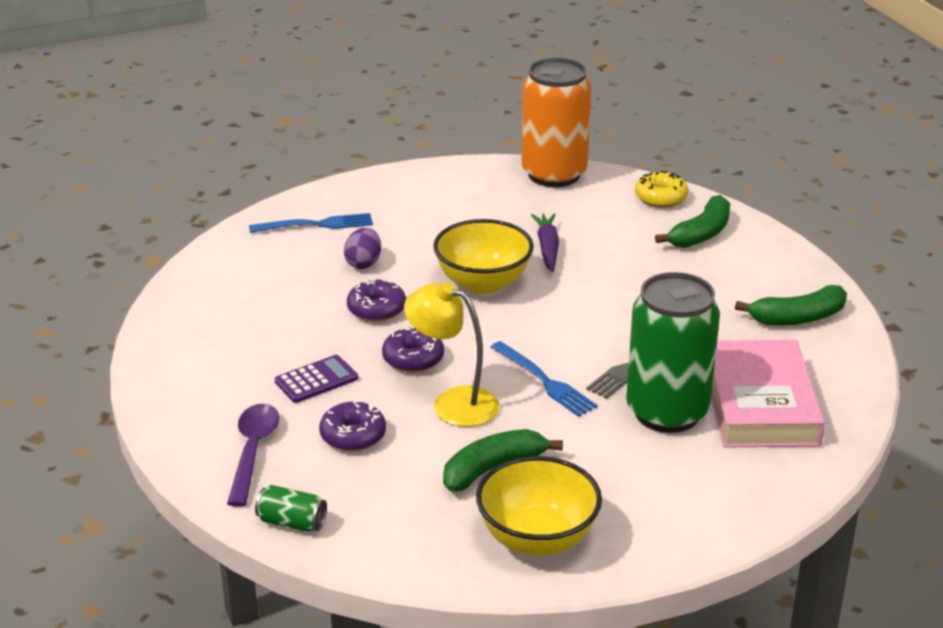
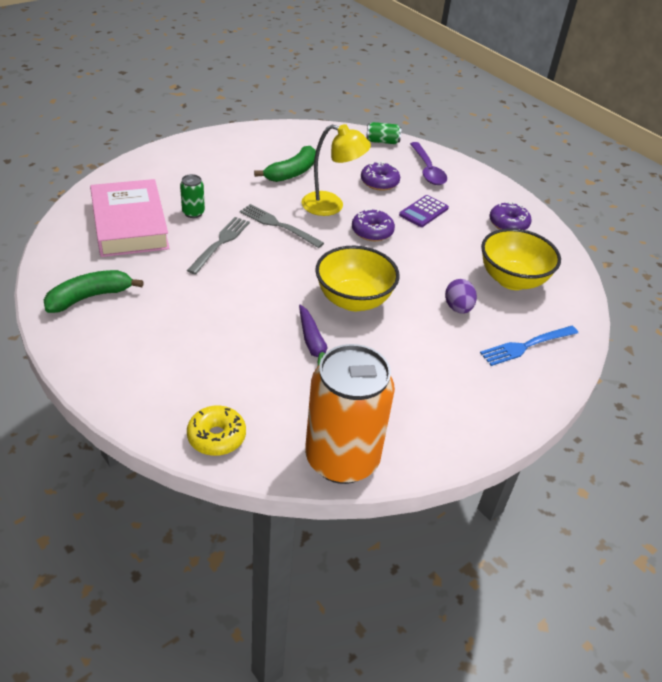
camera: 160 degrees right, 10 degrees up
(376, 309) = (420, 266): purple donut -> purple donut (508, 224)
(537, 539) = (256, 144): yellow bowl -> yellow bowl (512, 280)
(545, 381) = (278, 225): blue fork -> grey fork
(667, 412) = (193, 213): green can -> green can, size x0.41
(701, 234) = (171, 386): green banana -> none

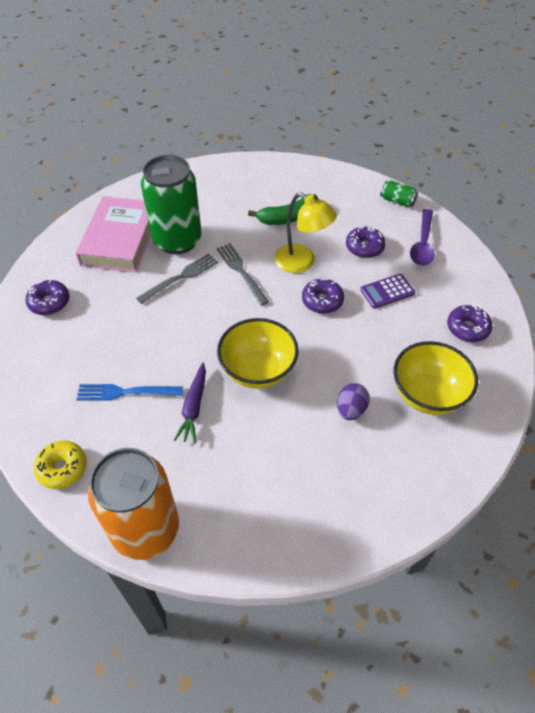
camera: 30 degrees right, 10 degrees up
(90, 297) = (49, 302): green banana -> purple donut
(193, 213) = (177, 240): green can -> green can, size x2.45
(526, 346) = (392, 475): blue fork -> blue fork (125, 392)

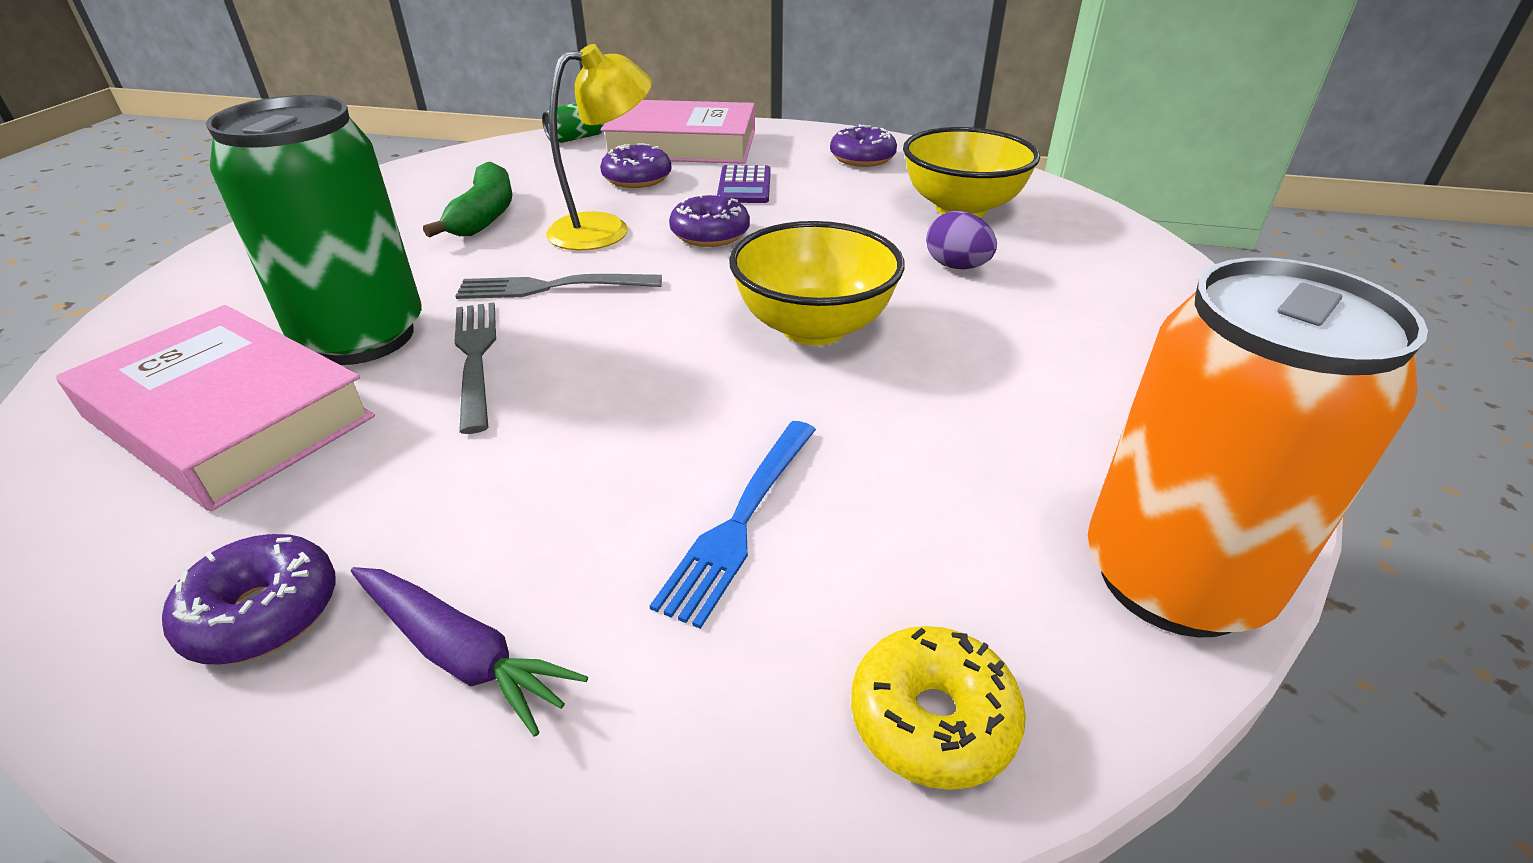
camera: 65 degrees left, 15 degrees down
(194, 407) = (854, 424): purple carrot -> purple carrot (461, 654)
(422, 244) = (682, 144): purple spoon -> pink book

